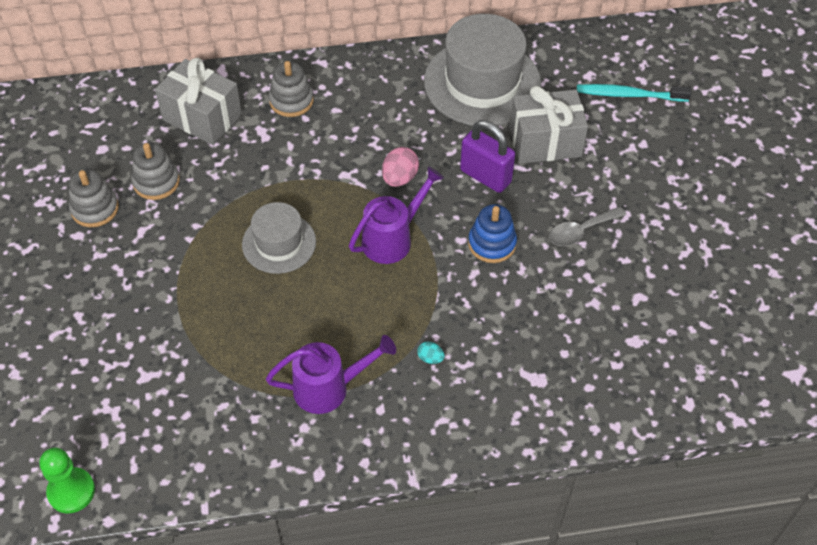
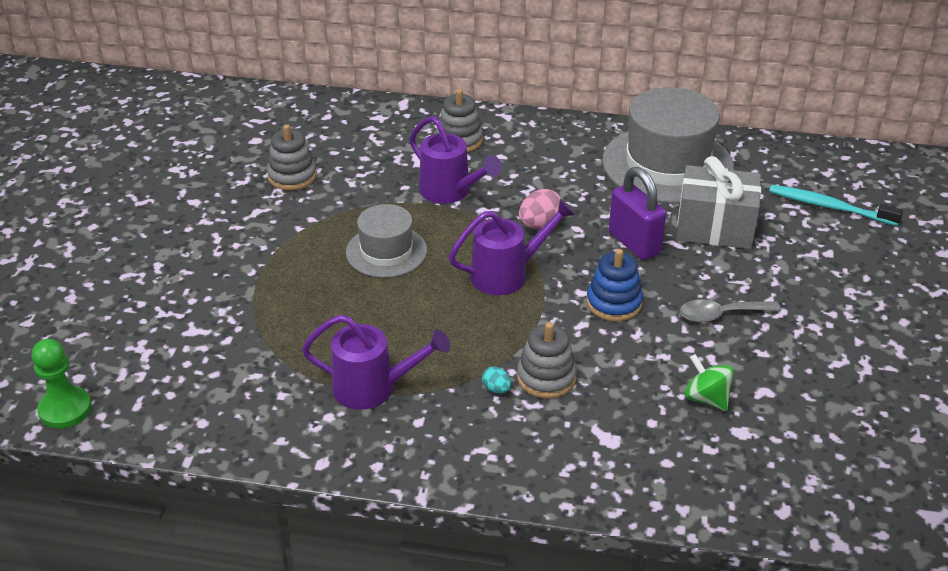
camera: 20 degrees right, 15 degrees down
(95, 209) = (222, 184): grey stacking toy -> grey stacking toy (546, 377)
(202, 117) = (364, 135): grey gift -> none
(307, 162) = (450, 192): none -> purple watering can
(597, 317) = (706, 398): none -> green spinning top

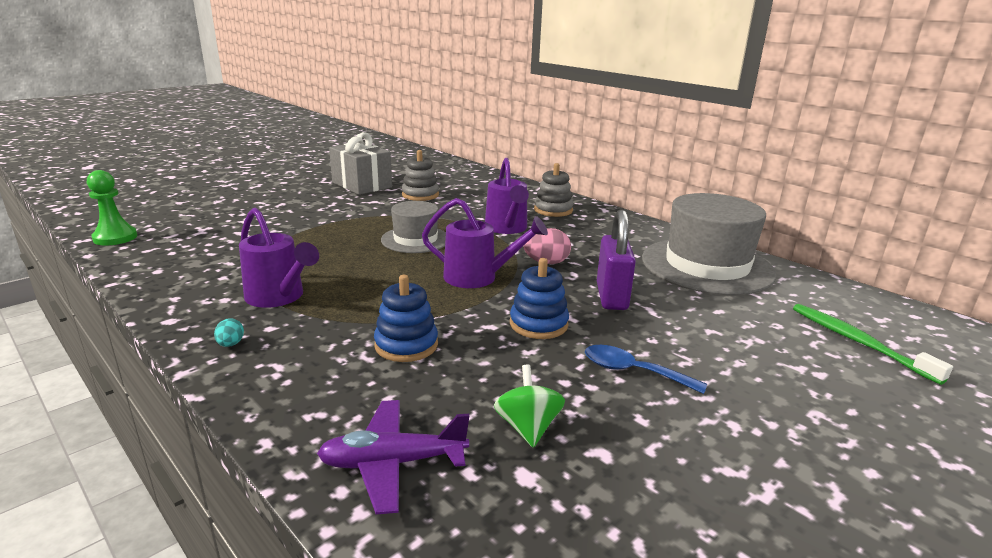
camera: 35 degrees right, 15 degrees down
(496, 389) = (357, 334): turquoise egg -> turquoise egg (230, 344)
(546, 377) = (406, 345): grey stacking toy -> blue stacking toy
(661, 470) = (392, 463): none -> purple plane
(715, 228) = (705, 314): grey gift -> grey gift (362, 185)
(720, 315) = (632, 371): grey spoon -> blue spoon
(829, 207) = (858, 342): turquoise toothbrush -> green toothbrush

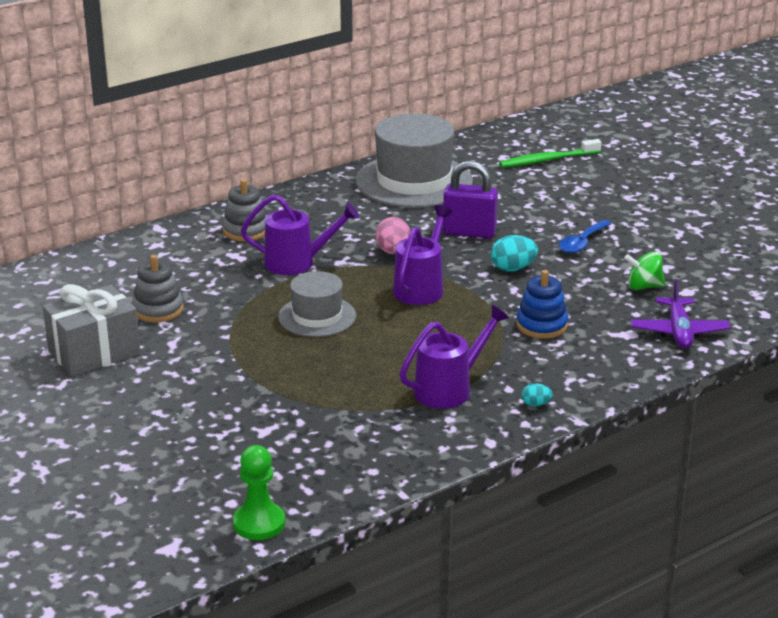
camera: 80 degrees left, 5 degrees up
(538, 324) = (513, 268): blue stacking toy -> turquoise egg

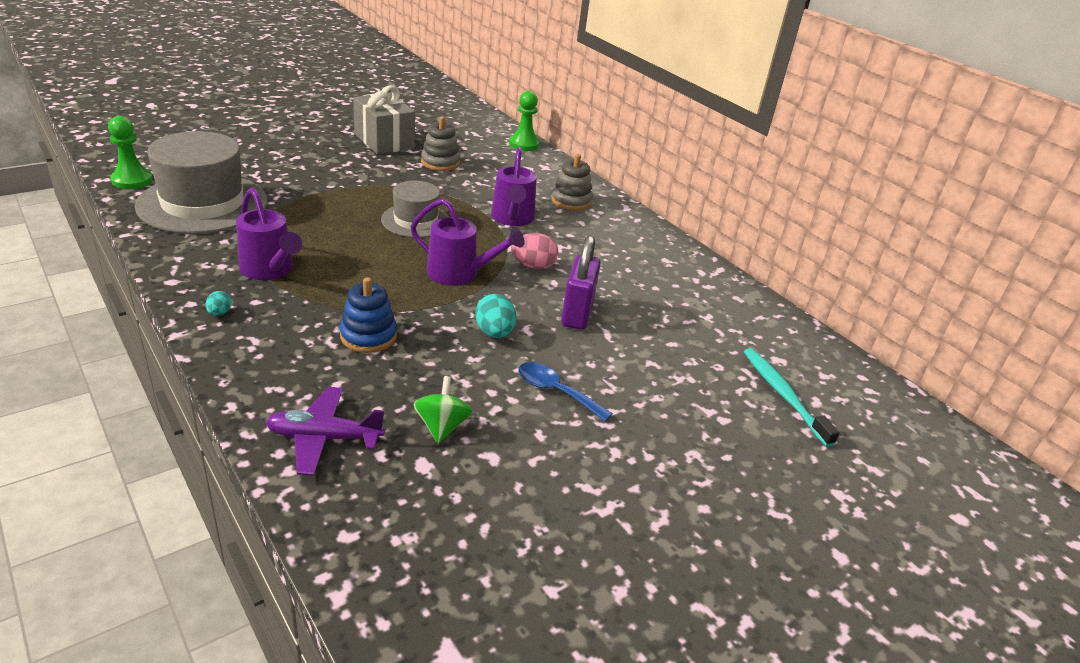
camera: 85 degrees right, 5 degrees up
(90, 257) = (524, 144): none -> green pawn
(414, 181) = (692, 292): grey hat -> grey hat (203, 204)
(547, 160) = (783, 395): green toothbrush -> turquoise toothbrush

